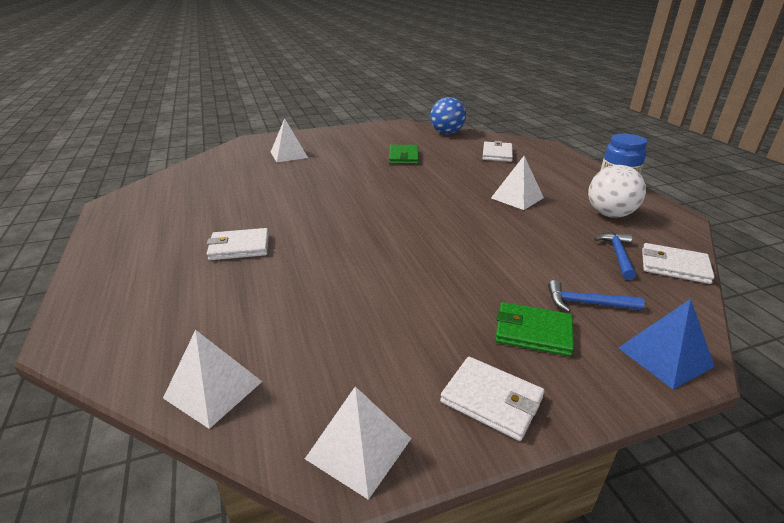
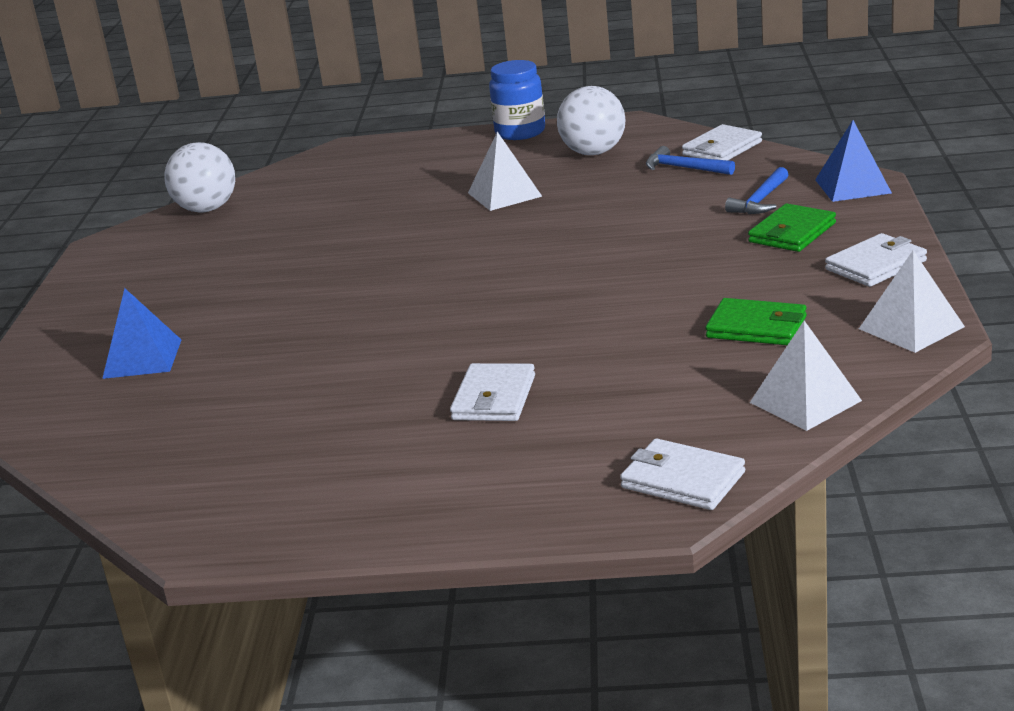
camera: 65 degrees left, 5 degrees down
(289, 154) = (142, 358): white pyramid -> blue pyramid
(403, 157) = (275, 254): green wallet -> green wallet (756, 327)
(446, 133) = (207, 209): blue ball -> white ball
(497, 154) = (344, 184): white wallet -> white wallet (682, 480)

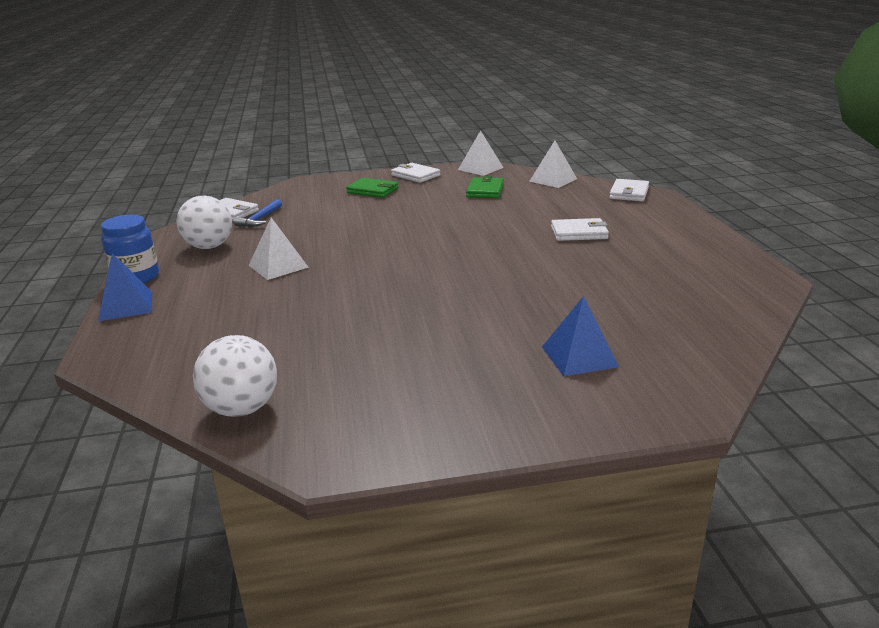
camera: 105 degrees left, 0 degrees up
(761, 200) = (324, 199): blue hammer -> none
(852, 186) = (312, 183): blue pyramid -> blue pyramid (126, 306)

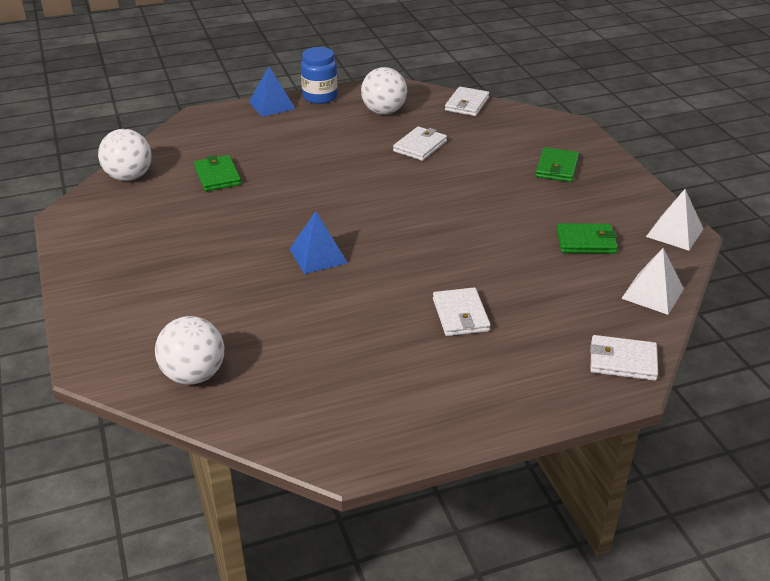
camera: 80 degrees right, 10 degrees up
(260, 219) = (453, 121): blue hammer -> none
(278, 266) = (347, 149): white pyramid -> none
(285, 339) = (217, 176): none -> green wallet
(415, 175) = (623, 188): white wallet -> white wallet (420, 146)
(579, 356) = (179, 313): blue pyramid -> blue pyramid (318, 256)
(683, 345) = (194, 375): none -> white ball

